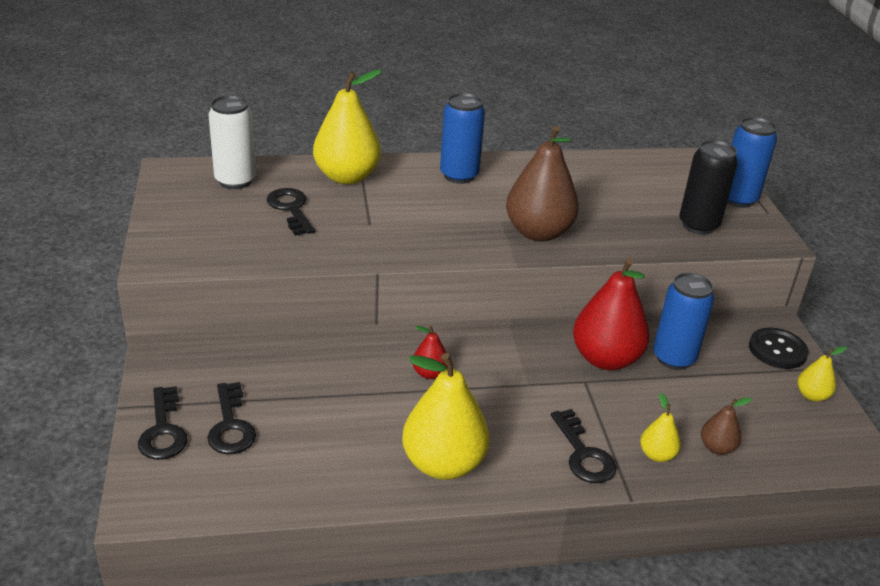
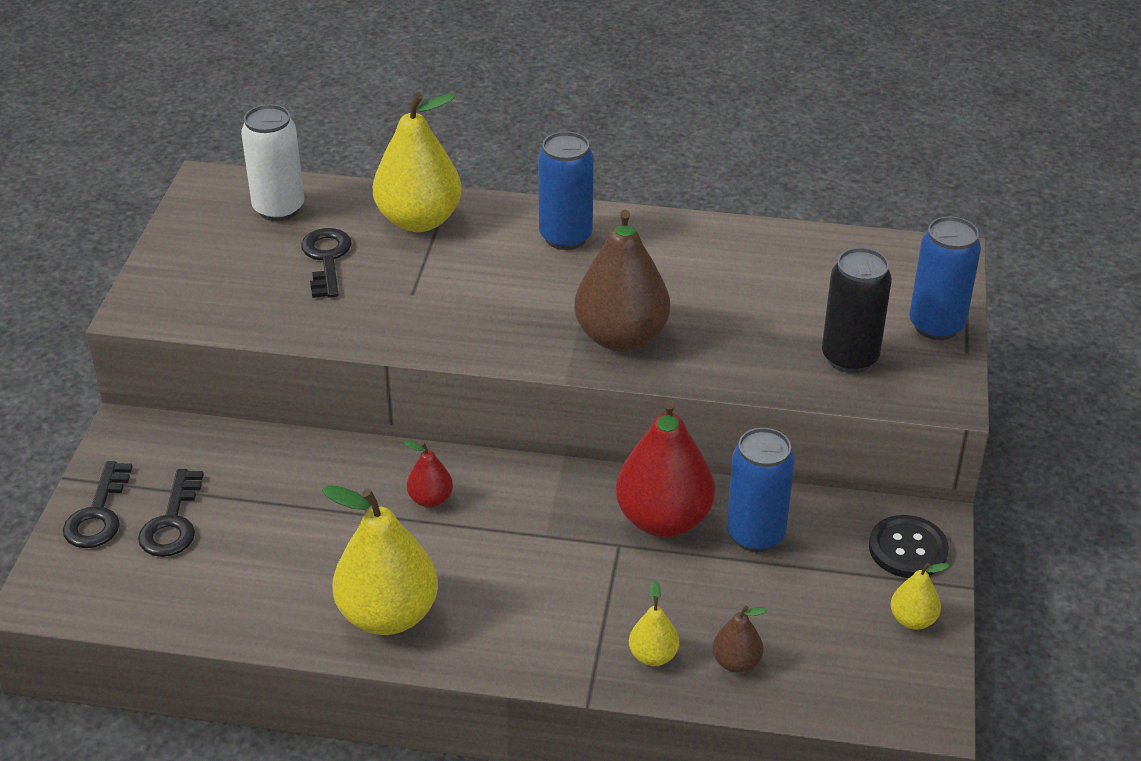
camera: 20 degrees right, 5 degrees up
(583, 454) = (562, 636): black key -> none

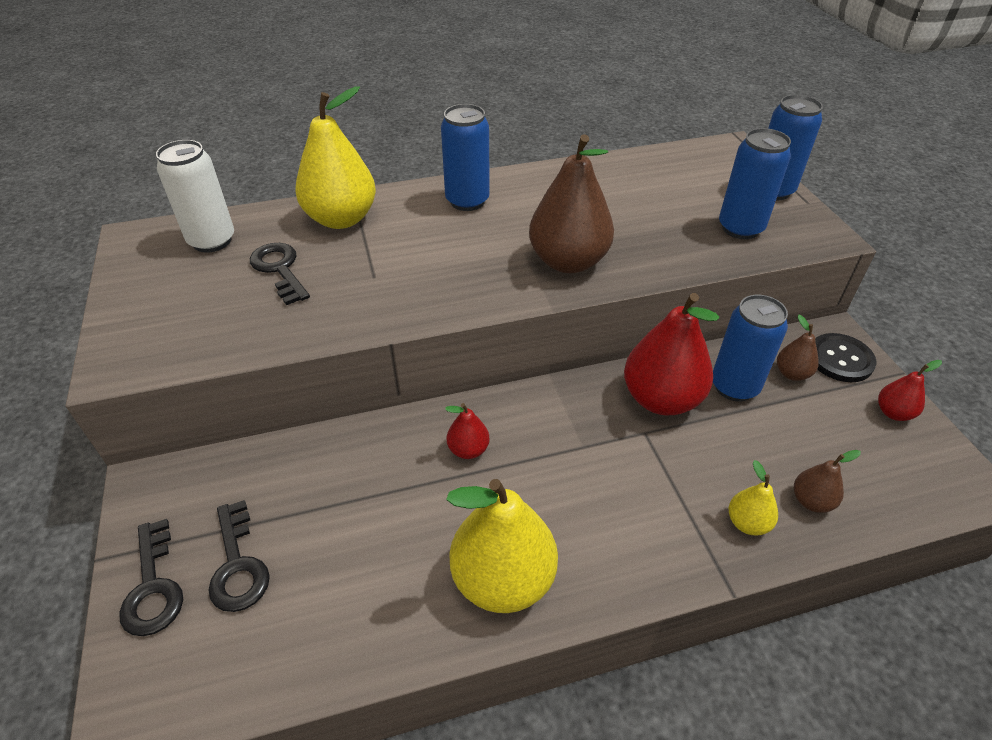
camera: 25 degrees left, 5 degrees up
(834, 544) = (792, 373): none -> brown pear
(849, 358) = (740, 228): black can -> blue can
(912, 620) = (893, 413): yellow pear -> red pear

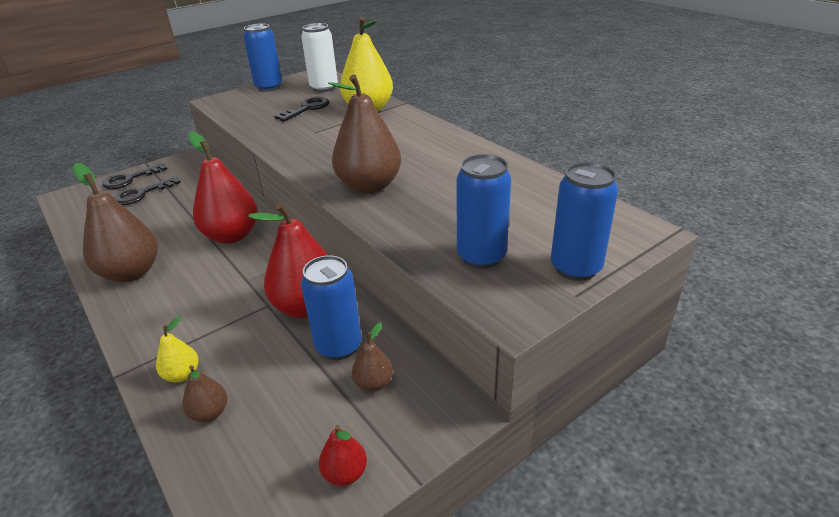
camera: 70 degrees right, 10 degrees down
(467, 201) = (421, 137): blue can -> blue can (269, 87)
(468, 449) = (232, 235): red pear -> red pear, size x2.11
(503, 579) = (131, 273): yellow pear -> brown pear
(840, 359) = (414, 420): black button -> none

